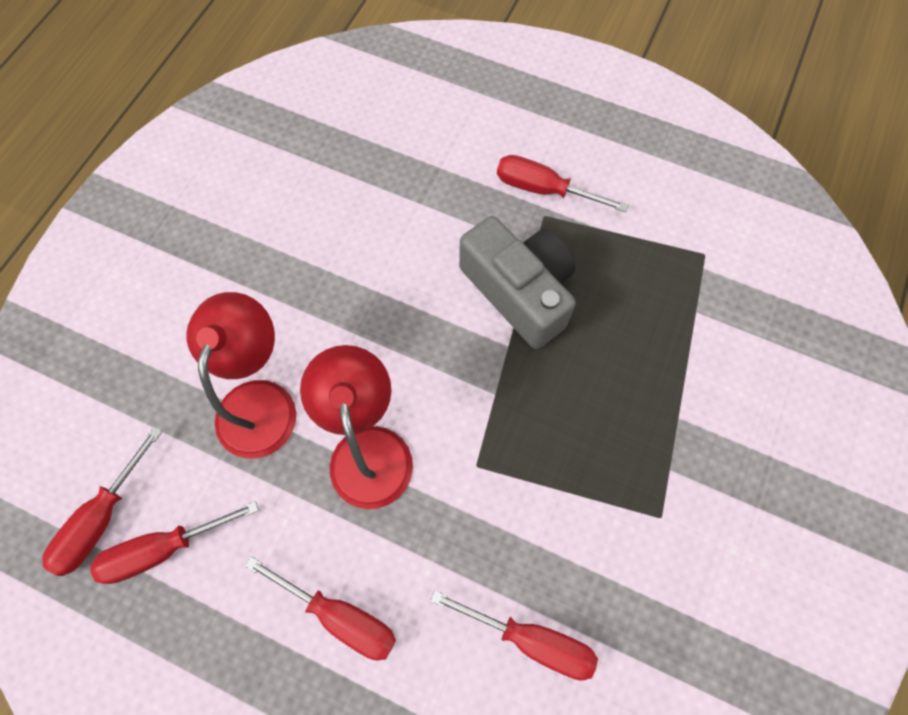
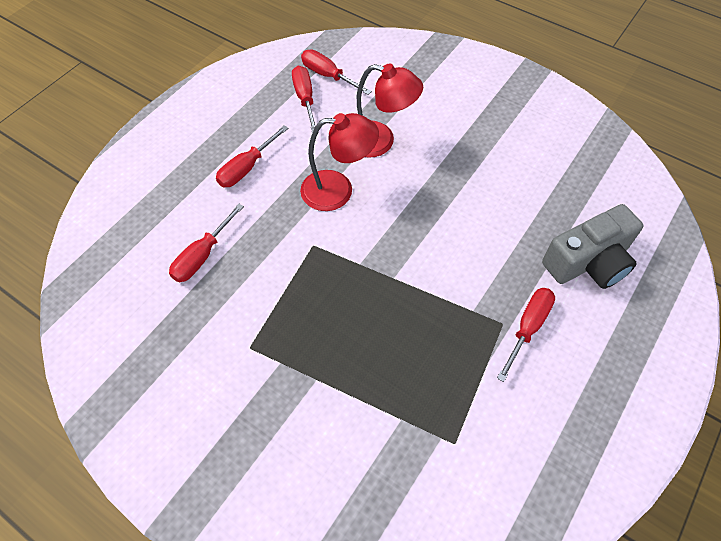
camera: 100 degrees right, 10 degrees down
(519, 291) = (436, 292): grey camera -> grey camera (588, 262)

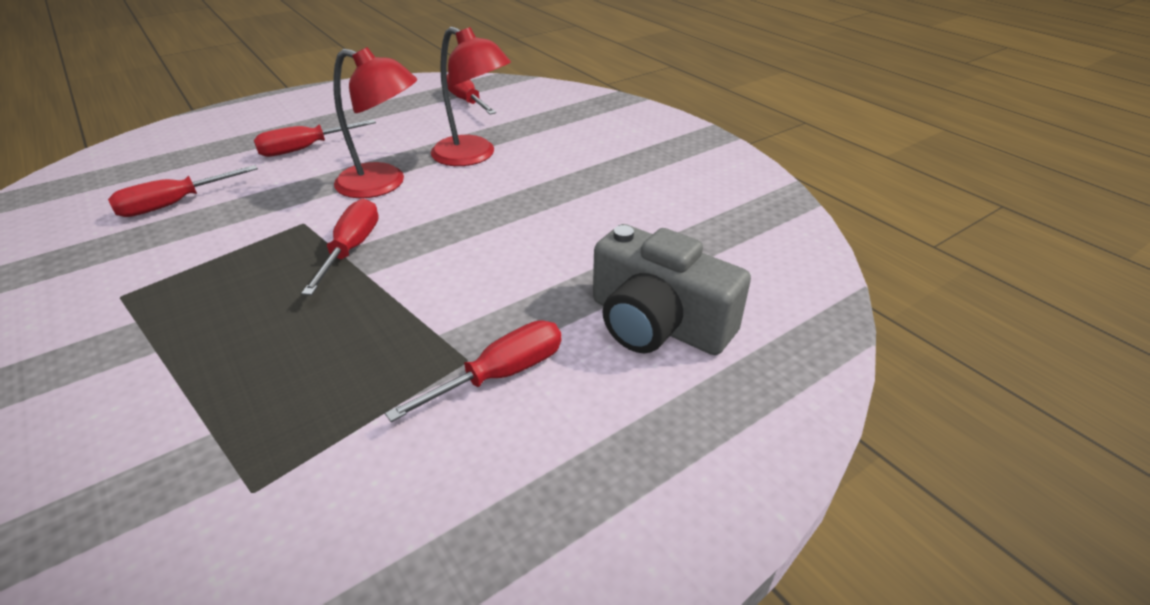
camera: 20 degrees right, 20 degrees down
(305, 98) = (424, 112): red screwdriver -> red screwdriver (352, 248)
(588, 262) = (657, 323): grey camera -> grey camera turned 45 degrees clockwise

